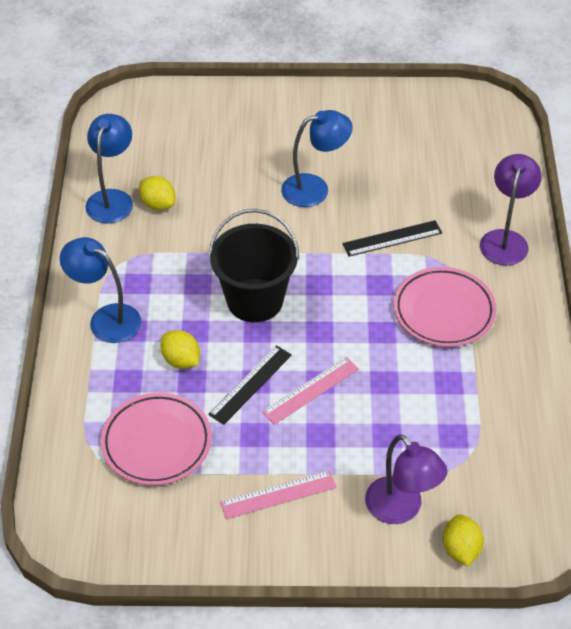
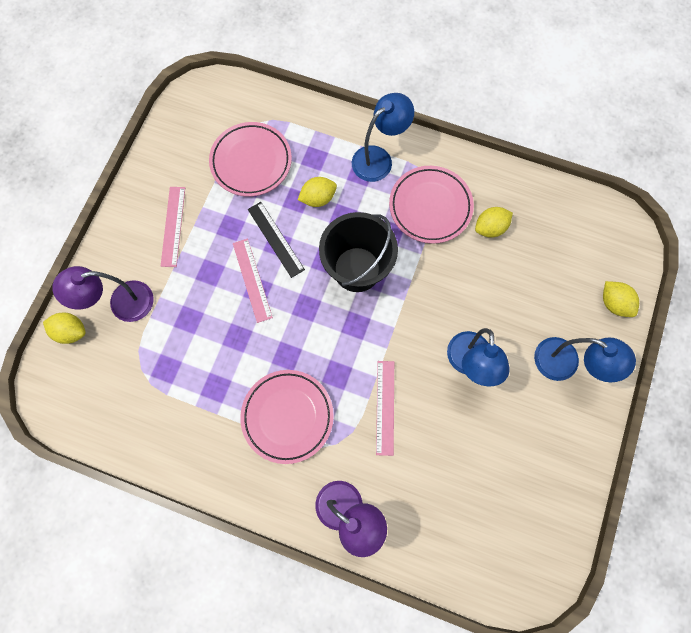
camera: 110 degrees right, 25 degrees up
(112, 199) = (507, 195): blue lamp -> blue lamp (565, 364)
(152, 258) = (430, 207): none -> pink plate
(203, 101) = (613, 303): none -> yellow lemon
(392, 238) = (385, 407): black ruler -> pink ruler

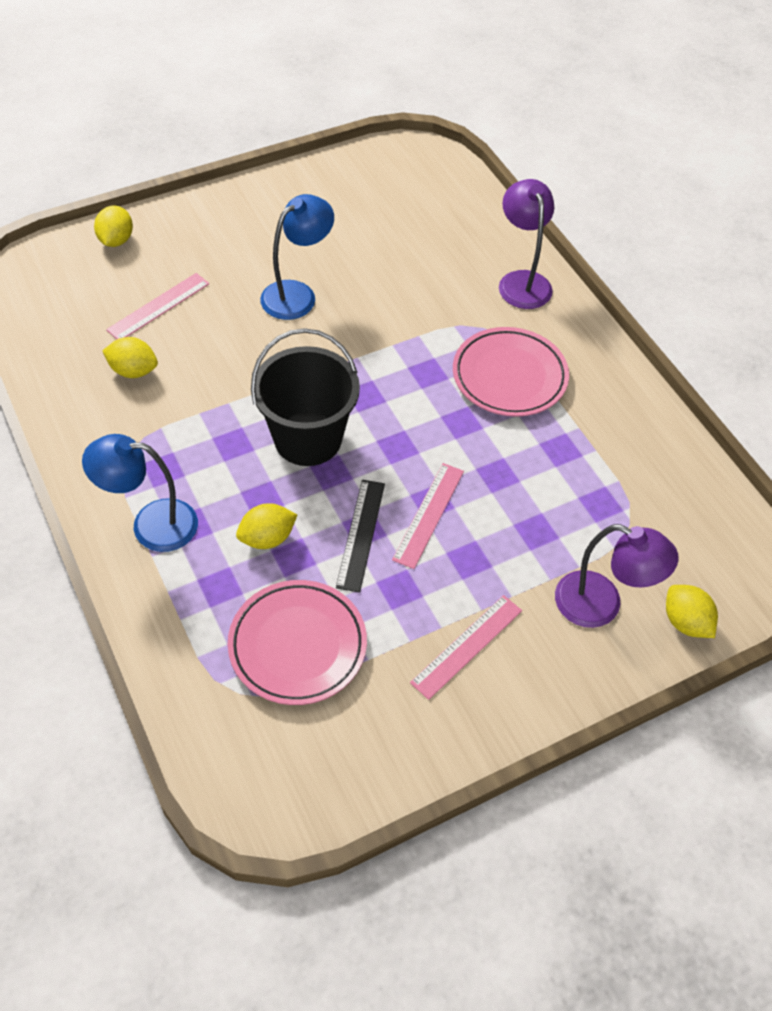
camera: 140 degrees left, 20 degrees down
(318, 198) = (267, 538): yellow lemon -> yellow lemon turned 45 degrees counterclockwise
(385, 407) = (410, 319): pink ruler -> pink ruler (158, 306)
(430, 207) = (163, 434): pink plate -> none
(565, 364) = (218, 236): blue lamp -> none

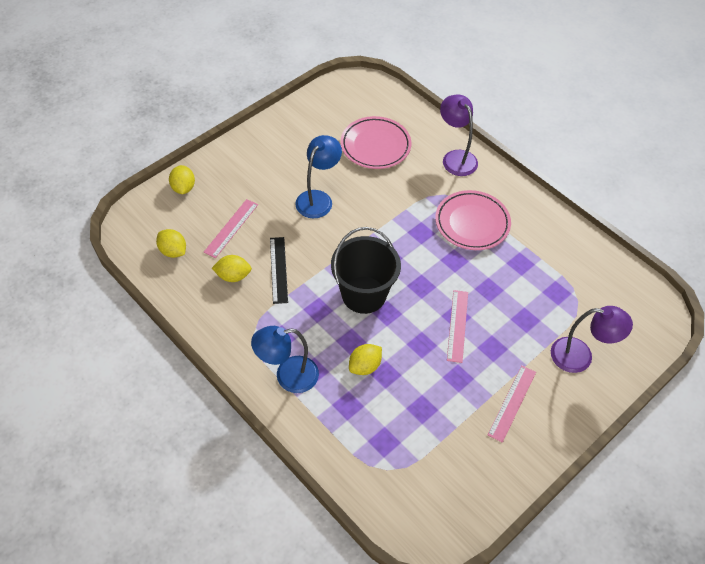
camera: 15 degrees left, 0 degrees up
(297, 645) = (411, 430): pink plate -> pink plate (375, 146)
(361, 534) = (421, 349): black ruler -> black ruler (279, 269)
(685, 622) = (632, 354): yellow lemon -> yellow lemon (173, 251)

